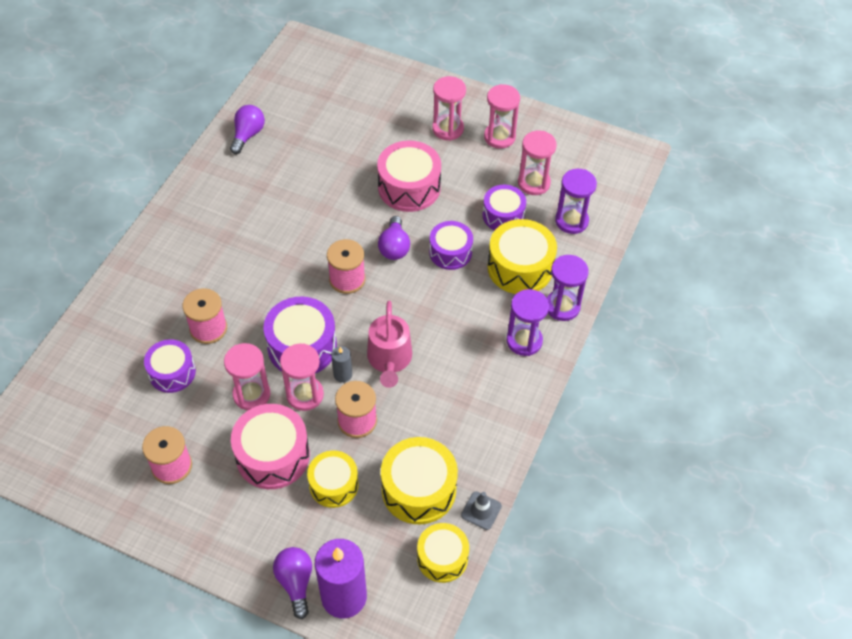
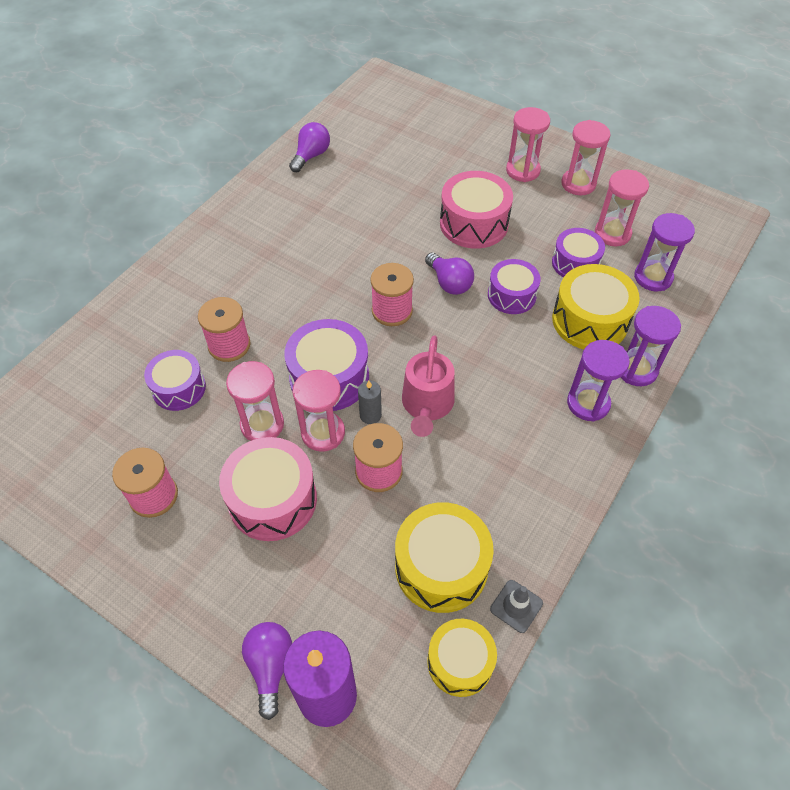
camera: 10 degrees right, 0 degrees up
(333, 484) = (338, 546): yellow drum -> none
(394, 247) = (449, 283): purple light bulb -> purple light bulb turned 45 degrees counterclockwise

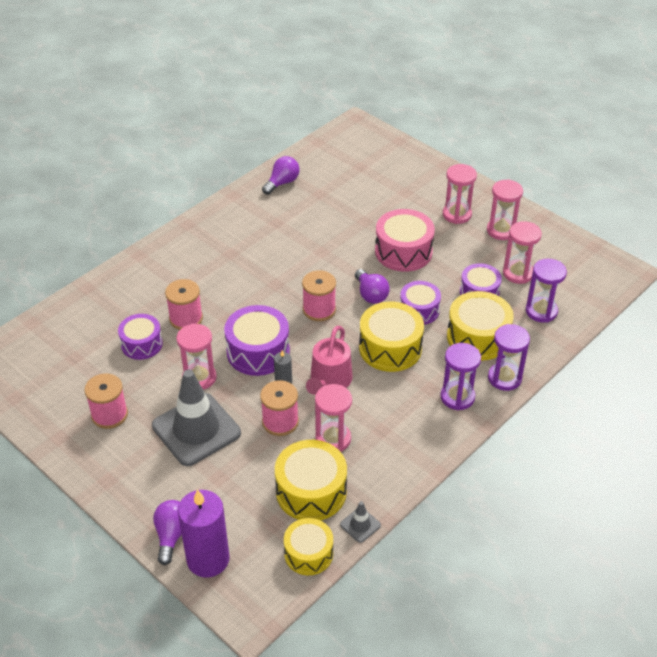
camera: 10 degrees right, 10 degrees down
(272, 499) = (196, 429): pink drum -> grey traffic cone
(323, 433) = (244, 389): pink hourglass -> pink hourglass (333, 439)
(490, 349) = (390, 348): none -> yellow drum

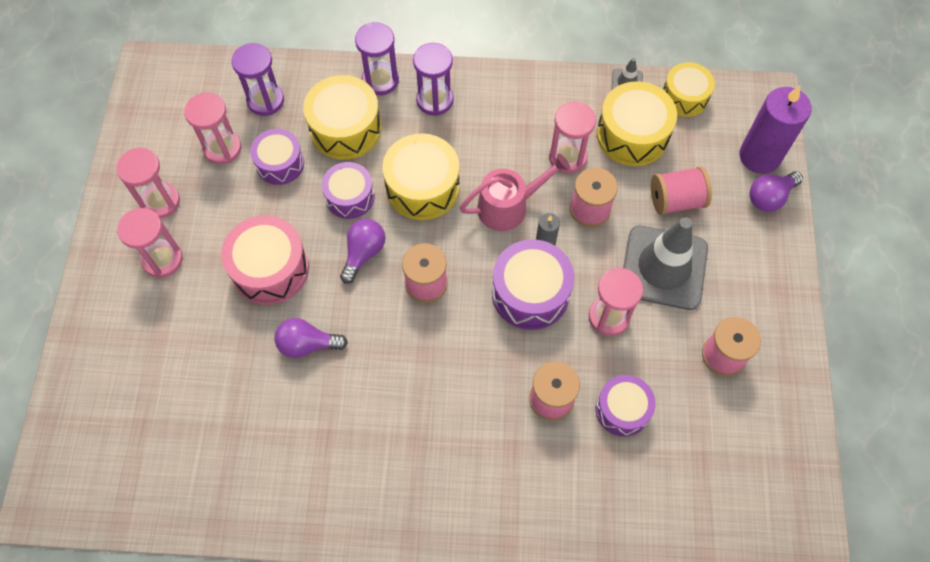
camera: 130 degrees left, 20 degrees up
(233, 475) = (676, 200): none -> pink spool
(282, 183) = (243, 494): purple light bulb -> purple light bulb (307, 344)

